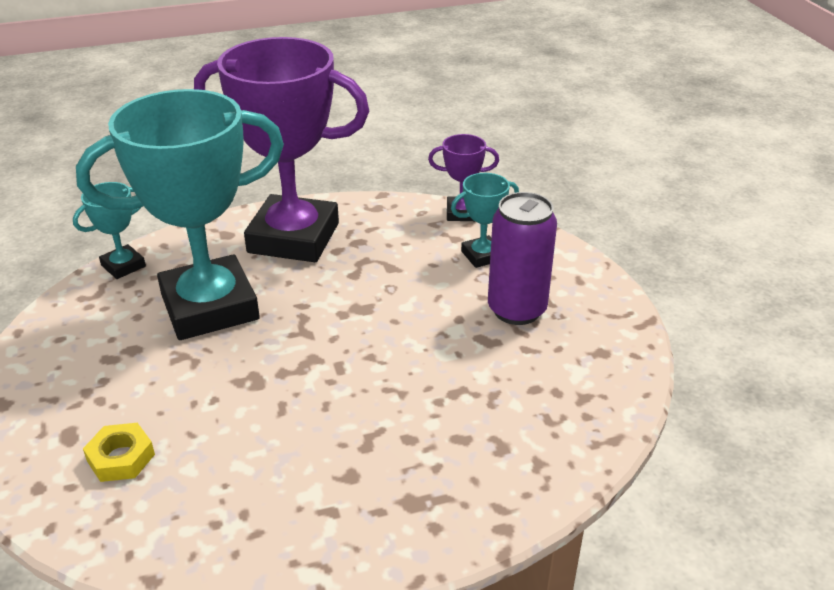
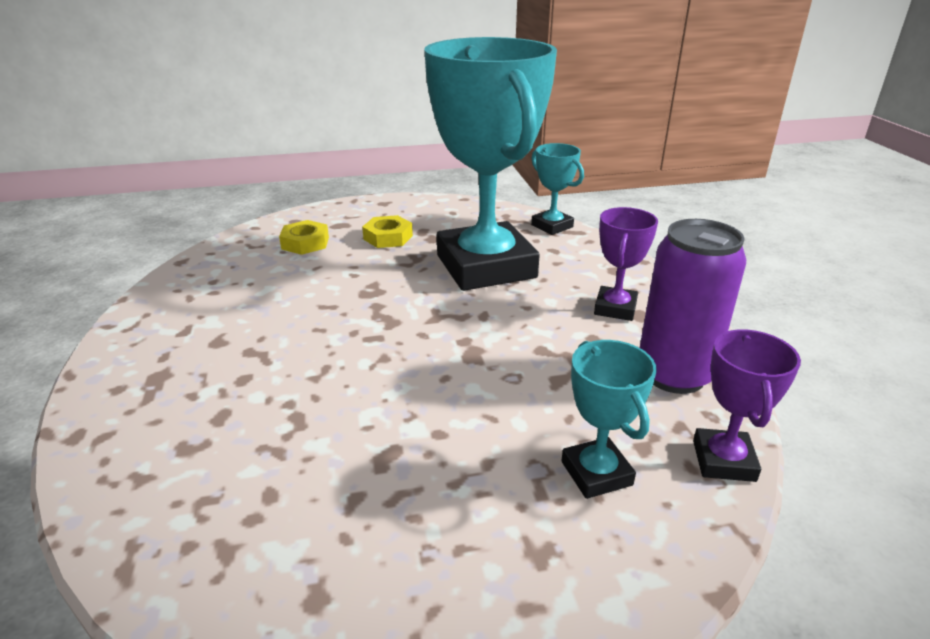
camera: 95 degrees right, 5 degrees down
(122, 384) = (388, 237): none -> yellow nut
(293, 238) = (615, 308): purple trophy -> purple trophy, size x0.43
(516, 310) = (448, 498): purple can -> purple can (674, 375)

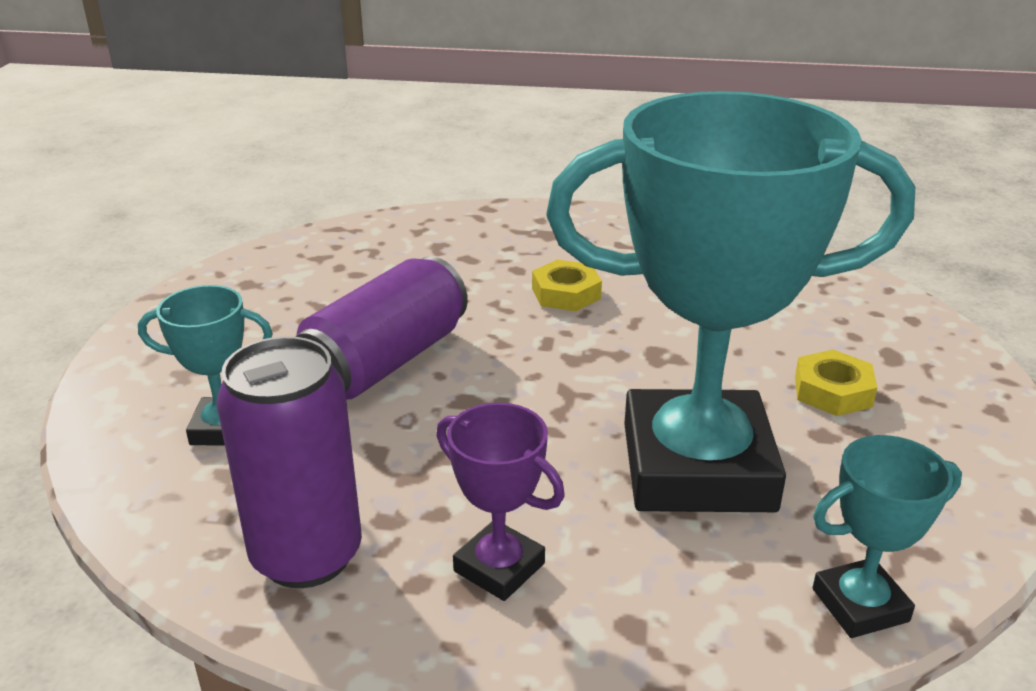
camera: 110 degrees right, 0 degrees up
(305, 243) = (824, 321): yellow nut -> yellow nut (566, 293)
(442, 411) = (385, 361): none -> purple can
(723, 460) = (151, 523): purple trophy -> none

